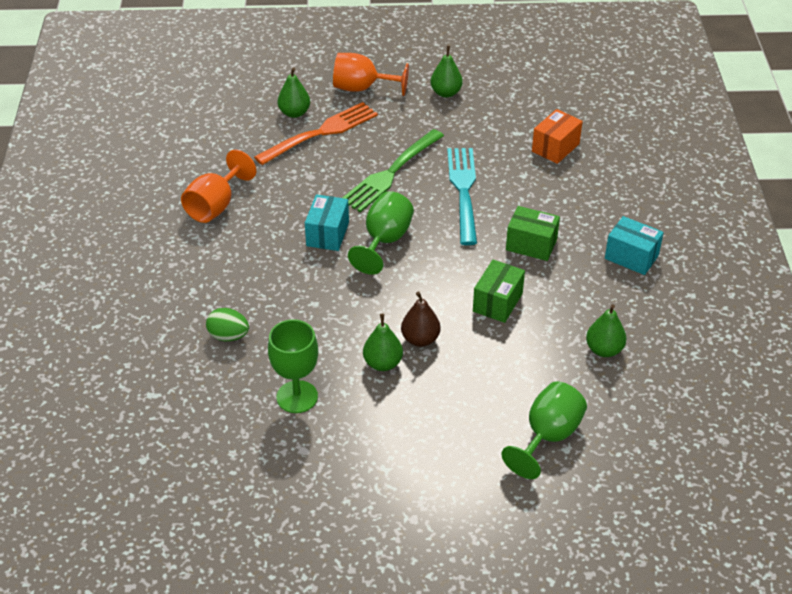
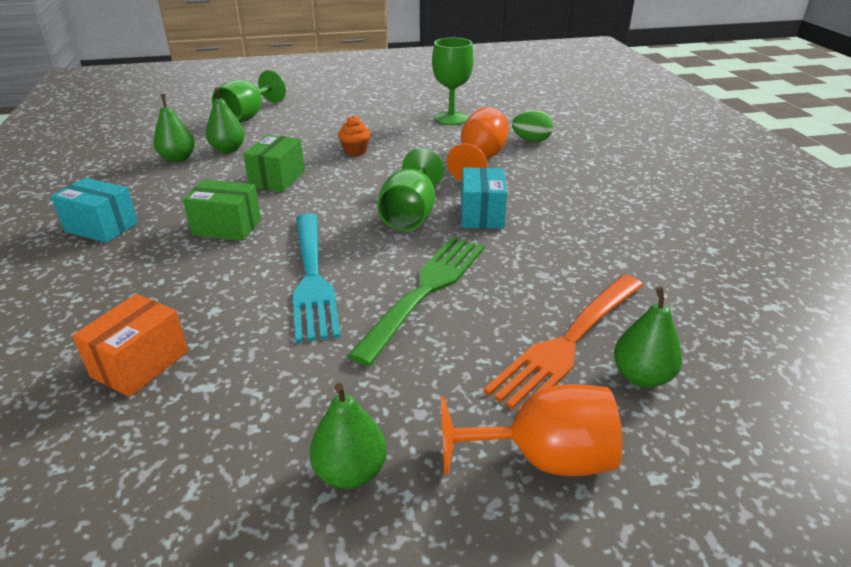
camera: 170 degrees right, 10 degrees down
(216, 206) = (639, 228): orange goblet -> orange goblet (480, 159)
(383, 363) = (386, 137): green pear -> green pear (228, 149)
(420, 339) = (355, 151): brown pear -> orange cupcake

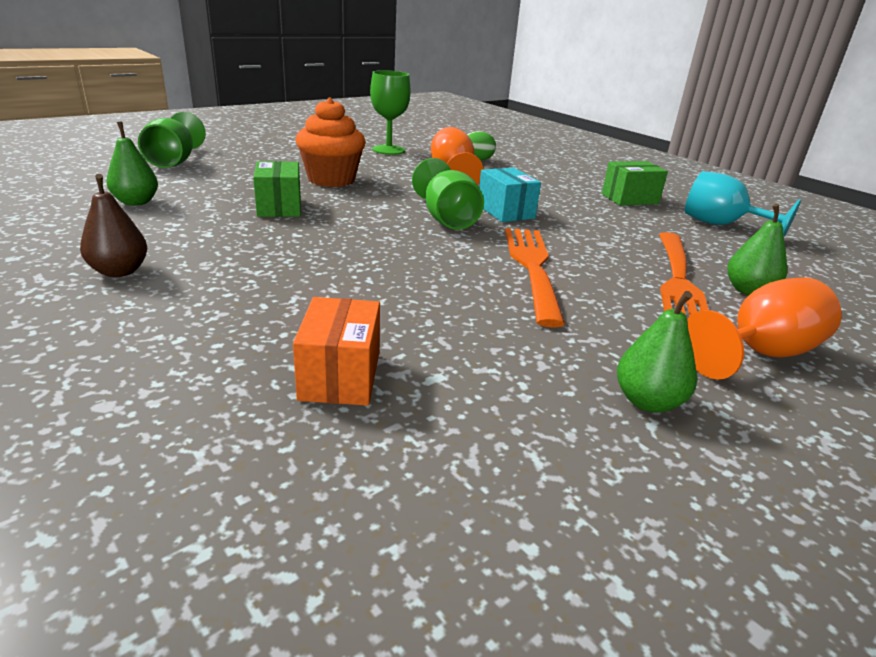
camera: 30 degrees left, 5 degrees down
(101, 227) = (119, 271): turquoise box -> brown pear
(227, 227) = (278, 251): green box -> green box (630, 199)
(228, 149) = (189, 189): green pear -> none
(311, 277) = (420, 275): turquoise fork -> none
(355, 151) = (331, 180): orange cupcake -> orange cupcake, size x2.01
(425, 291) = (533, 268): green fork -> orange fork
(733, 276) = (721, 225): none -> turquoise goblet

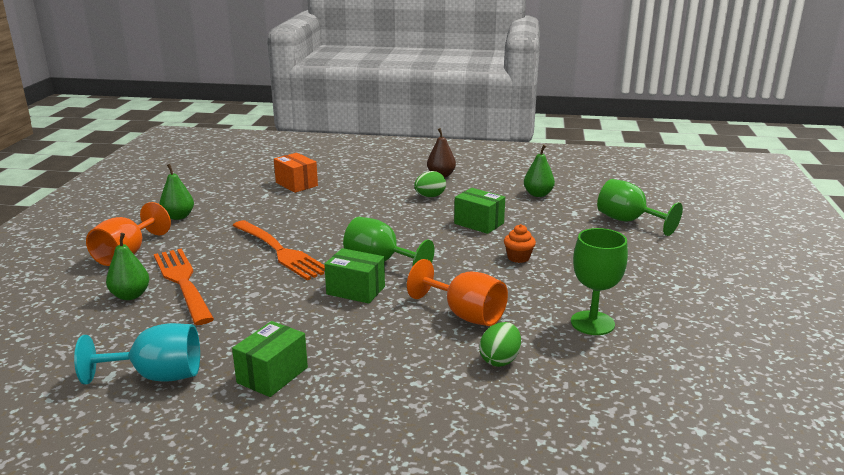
camera: 140 degrees right, 5 degrees down
(231, 251) = (430, 196): none -> green egg
(331, 180) = (518, 258): orange cupcake -> orange cupcake, size x0.50
(505, 211) = (355, 290): turquoise box -> green box

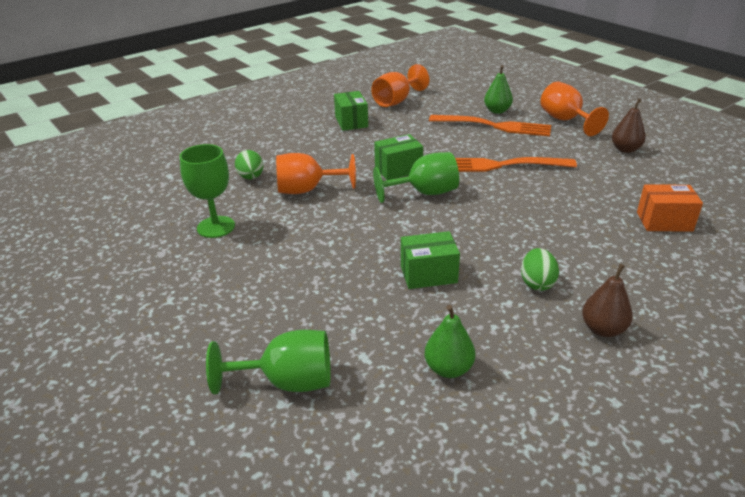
camera: 135 degrees right, 10 degrees up
(157, 376) = (396, 101): turquoise goblet -> orange goblet
(178, 216) = (625, 149): green pear -> brown pear
(518, 258) = (336, 254): orange cupcake -> none

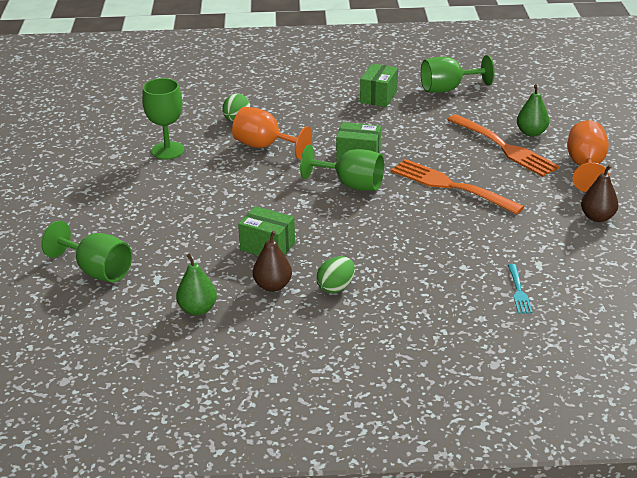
camera: 35 degrees right, 0 degrees up
(396, 101) = (448, 89): orange goblet -> green goblet
(603, 329) = (334, 337): brown pear -> brown pear (272, 286)
(664, 221) = (518, 291): orange box -> turquoise fork

